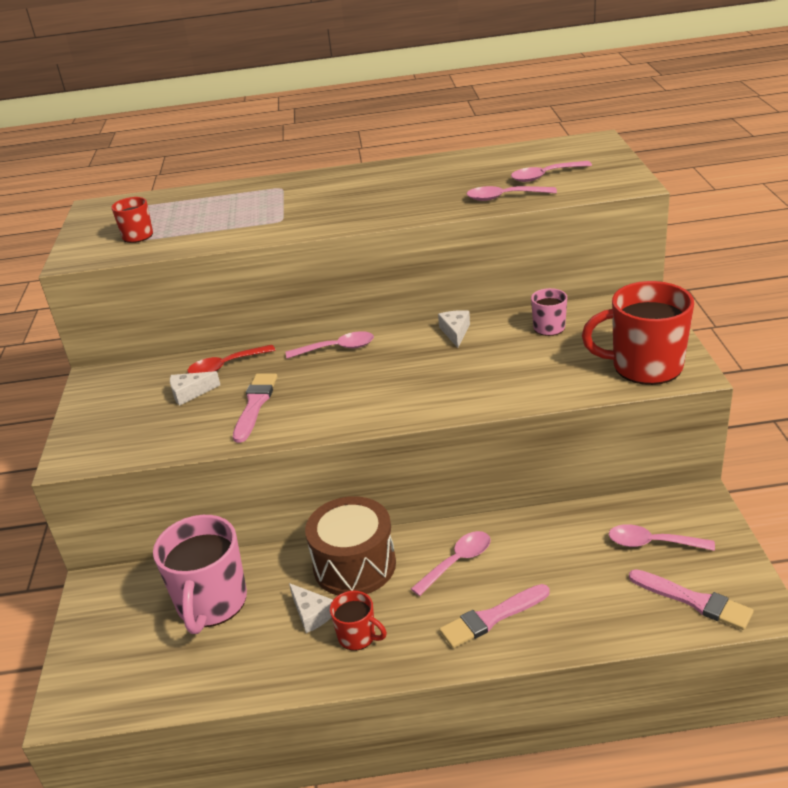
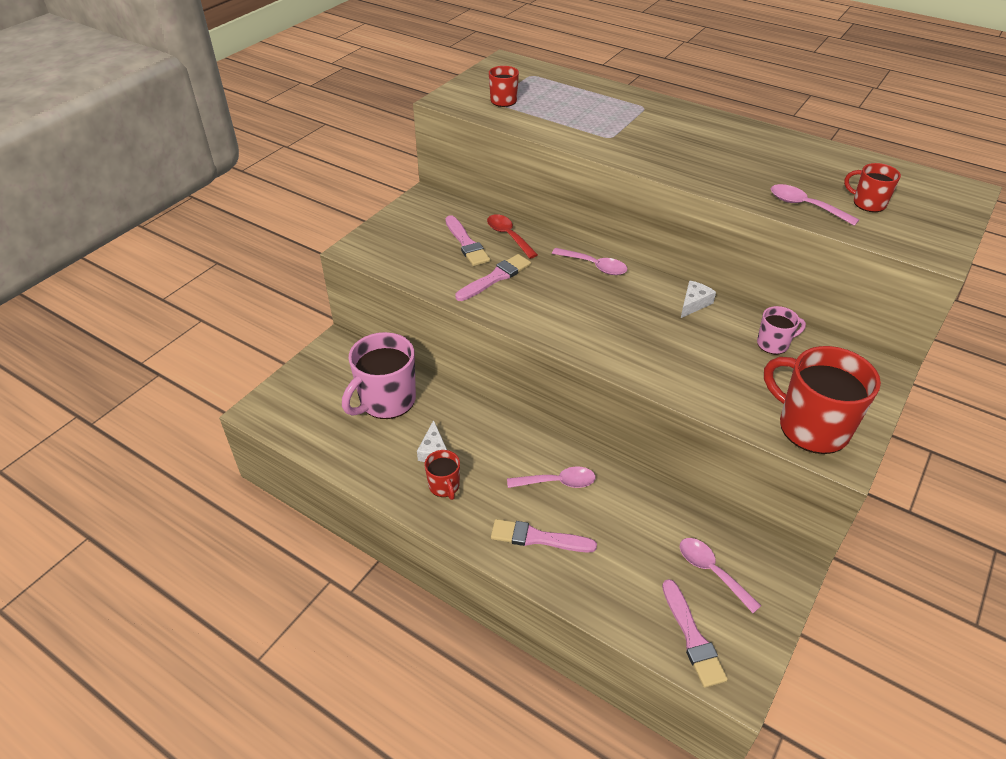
camera: 35 degrees right, 10 degrees up
(190, 393) = (466, 243): white cheese -> pink brush
(225, 366) = (508, 236): red spoon -> red spoon turned 45 degrees clockwise
(354, 565) = (491, 436): brown drum -> none
(545, 176) = (868, 203): pink spoon -> red mug

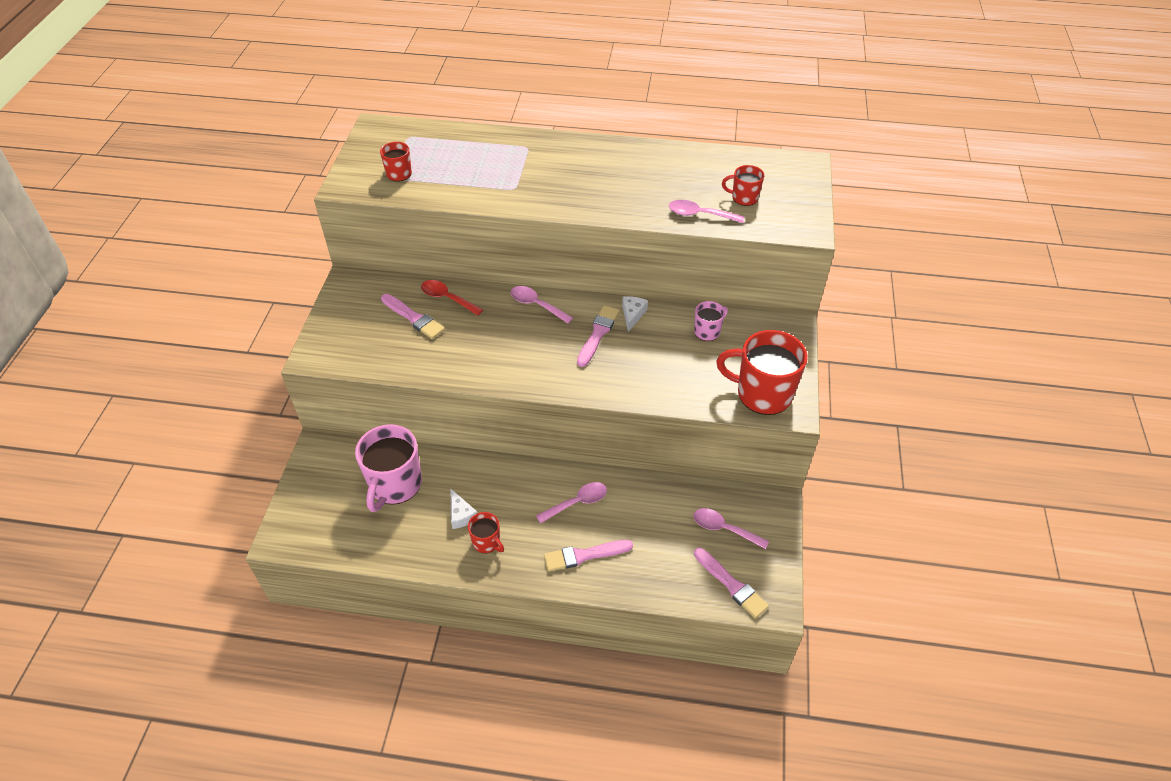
camera: 25 degrees left, 5 degrees up
(495, 278) = (457, 344): pink brush -> pink brush (598, 334)
(594, 266) = (536, 305): pink spoon -> pink spoon turned 150 degrees counterclockwise

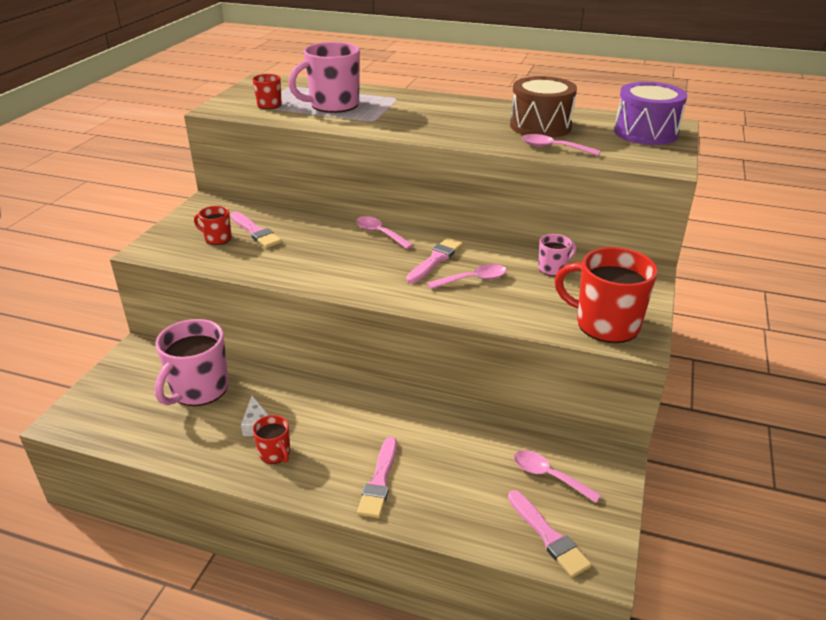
camera: 10 degrees right, 15 degrees down
(447, 298) = (294, 221): red spoon -> none
(466, 167) = (333, 105): none -> pink mug
(577, 502) = (386, 429): pink spoon -> pink spoon (473, 279)
(584, 555) = (379, 481): pink brush -> pink brush turned 75 degrees counterclockwise
(632, 315) = (476, 249): white cheese -> none
(681, 180) = (540, 126): none -> brown drum
(744, 198) = (602, 141): red mug -> red mug (217, 238)
(782, 180) = (645, 133): none -> purple drum

